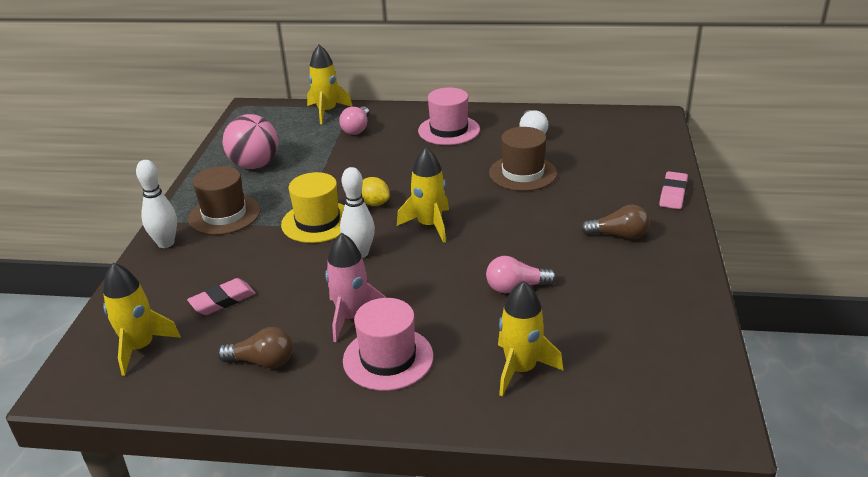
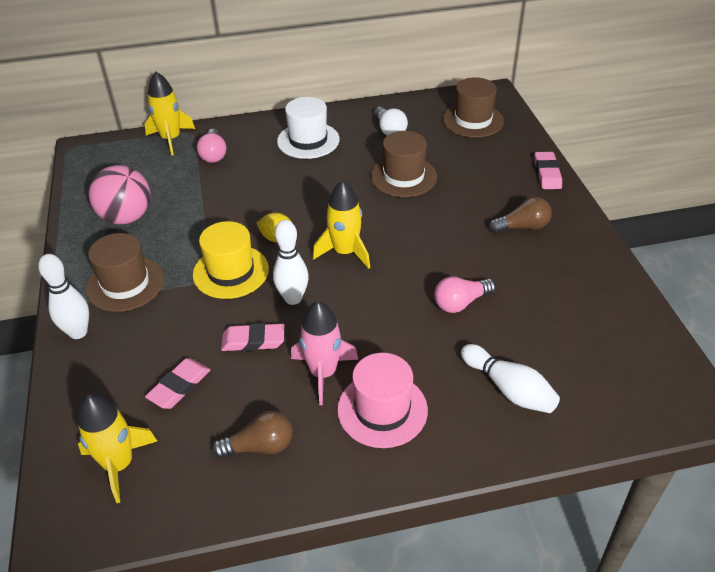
camera: 20 degrees left, 10 degrees up
(305, 279) = (253, 341): none -> pink eraser
(449, 130) = (308, 140): pink hat -> white hat
(521, 369) = (509, 389): yellow rocket -> white bowling pin
(621, 137) = (473, 120): none -> brown hat

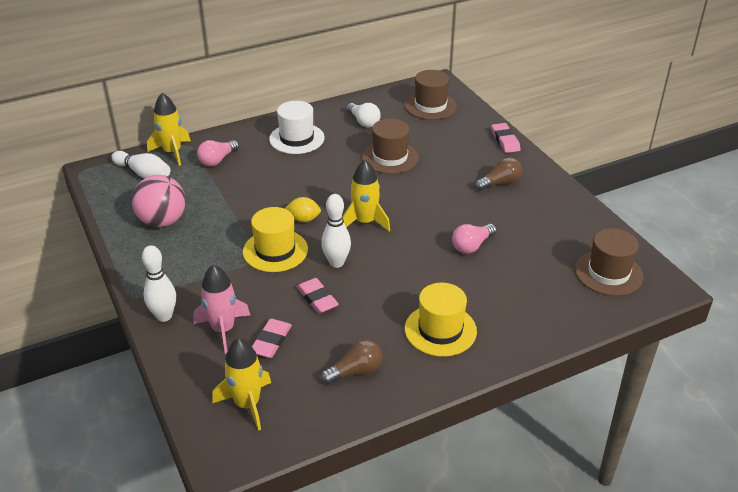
camera: 15 degrees left, 5 degrees down
(125, 284) = (187, 273): brown hat -> brown hat (608, 273)
(213, 154) = (217, 160): pink light bulb -> pink light bulb turned 60 degrees clockwise
(253, 341) = (317, 298): pink eraser -> pink eraser turned 75 degrees clockwise
(323, 373) = (384, 312): pink rocket -> pink rocket (223, 330)
(382, 409) = (440, 330): pink hat -> yellow hat
(509, 389) = (530, 300): white bowling pin -> white bowling pin (143, 173)

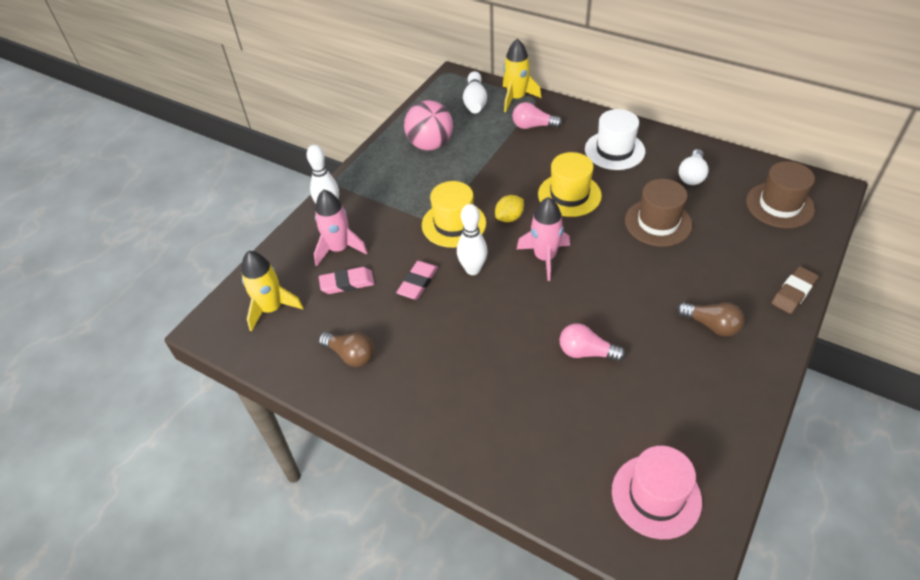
camera: 60 degrees right, 10 degrees up
(303, 219) = (509, 218): yellow lemon -> yellow lemon turned 75 degrees clockwise
(365, 222) = (545, 257): yellow rocket -> pink rocket
(440, 330) = (445, 388): yellow hat -> yellow hat (569, 195)
(505, 140) = (793, 292): pink eraser -> brown eraser
(608, 273) = (656, 496): brown hat -> pink hat

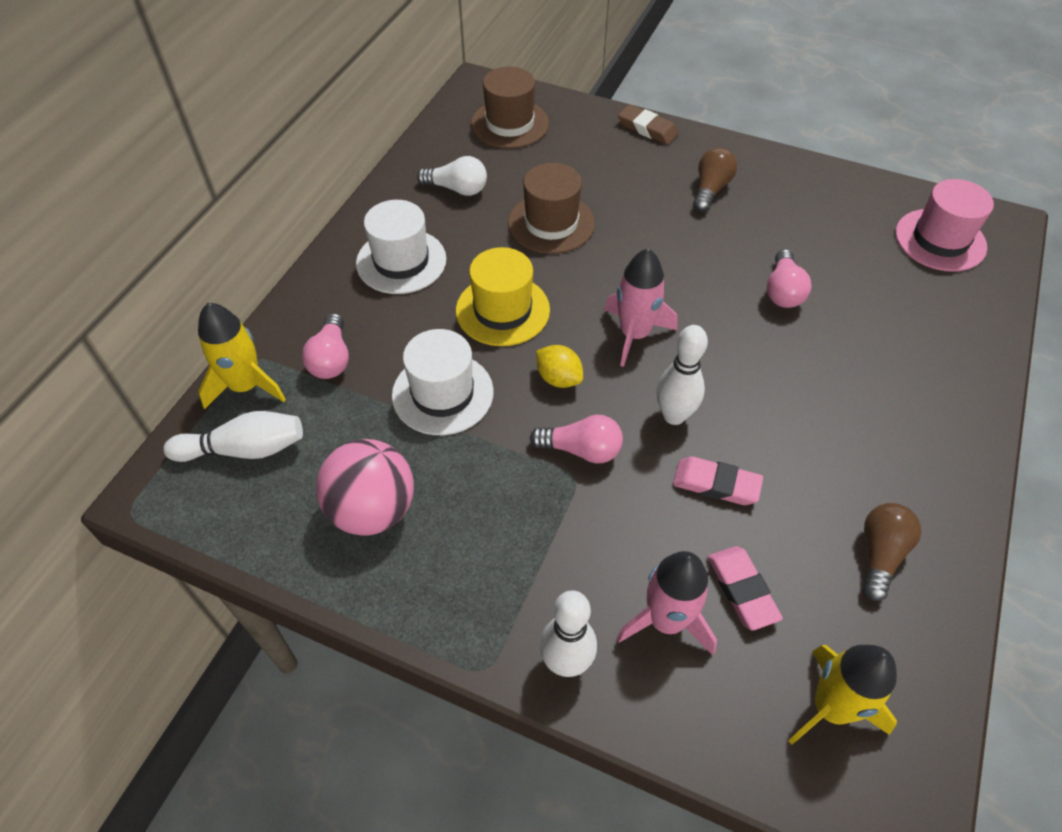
camera: 100 degrees left, 5 degrees up
(453, 224) = (581, 450): yellow hat -> pink light bulb
(503, 168) = (442, 393): none -> white hat

